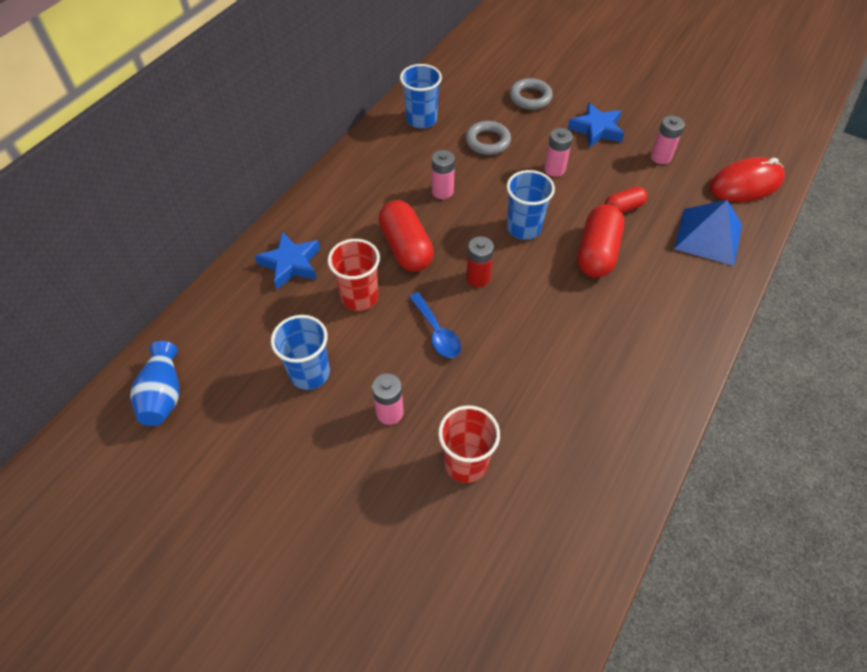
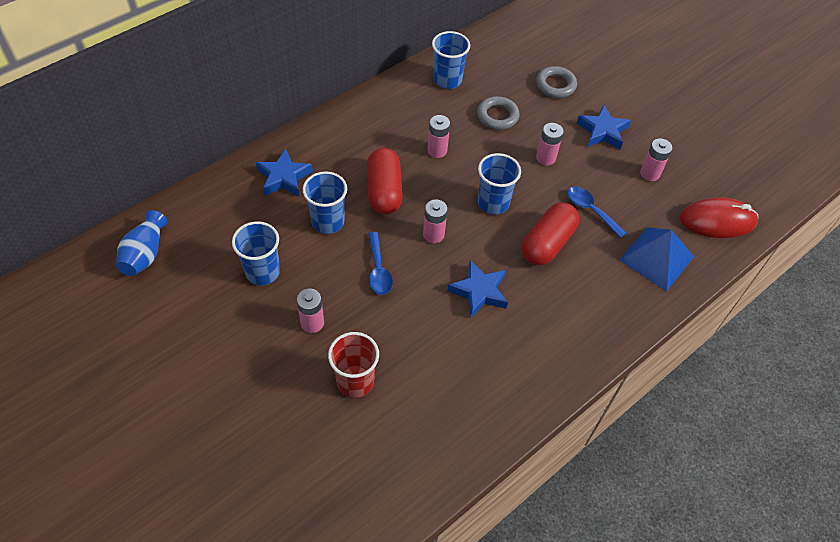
camera: 15 degrees right, 0 degrees up
(359, 297) = (328, 222): red cup -> blue cup
(478, 278) = (433, 234): red battery -> pink battery
(552, 323) = (479, 291): none -> blue star
(623, 208) = (591, 210): red capsule -> blue spoon

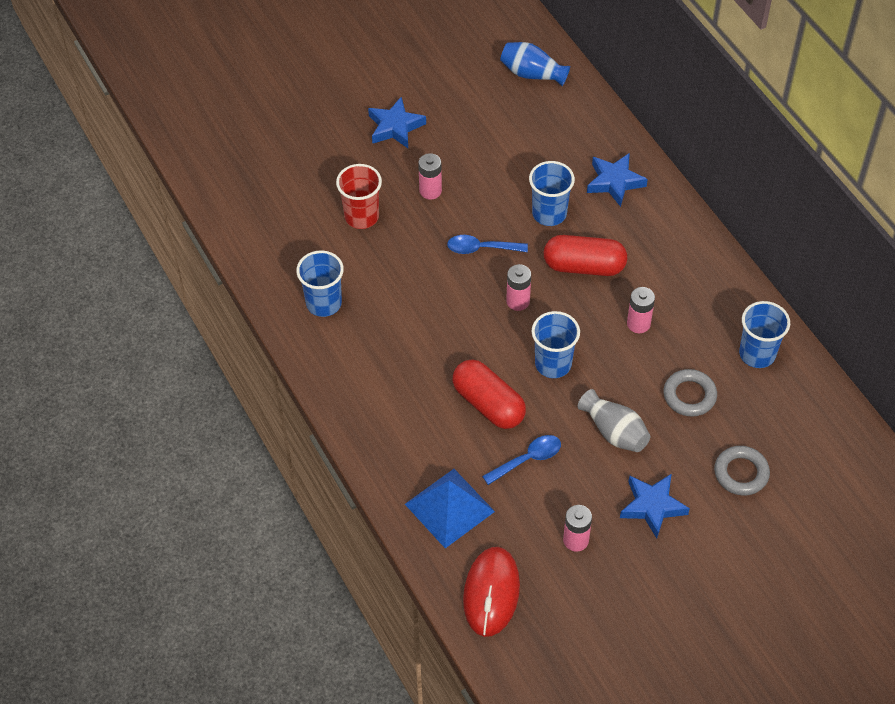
camera: 105 degrees right, 0 degrees up
(262, 272) = (495, 158): blue cup -> blue cup (324, 303)
(479, 291) = (438, 329): blue star -> blue star (395, 127)
(545, 158) = (614, 432): pink battery -> grey vase

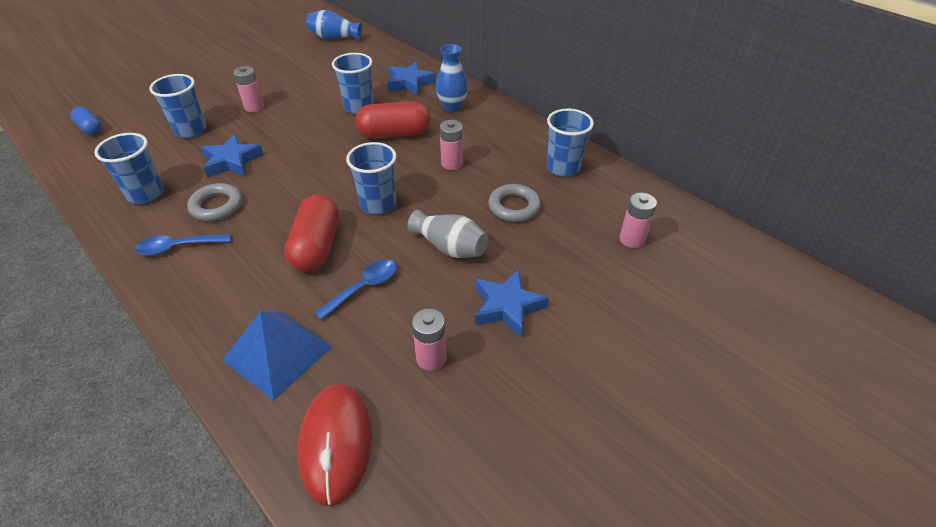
camera: 15 degrees left, 10 degrees down
(255, 192) = (90, 128): none -> blue capsule
(361, 216) = (190, 130): red cup -> blue cup
(395, 127) = (224, 76): blue star -> blue star (232, 161)
(481, 248) = (301, 135): blue spoon -> blue spoon (178, 247)
(488, 404) = (317, 246): red capsule -> red capsule turned 60 degrees clockwise
(518, 301) = (338, 165): pink battery -> pink battery (632, 239)
(657, 234) = (452, 107): none -> blue vase
(741, 473) = (586, 260): grey ring -> grey ring (217, 206)

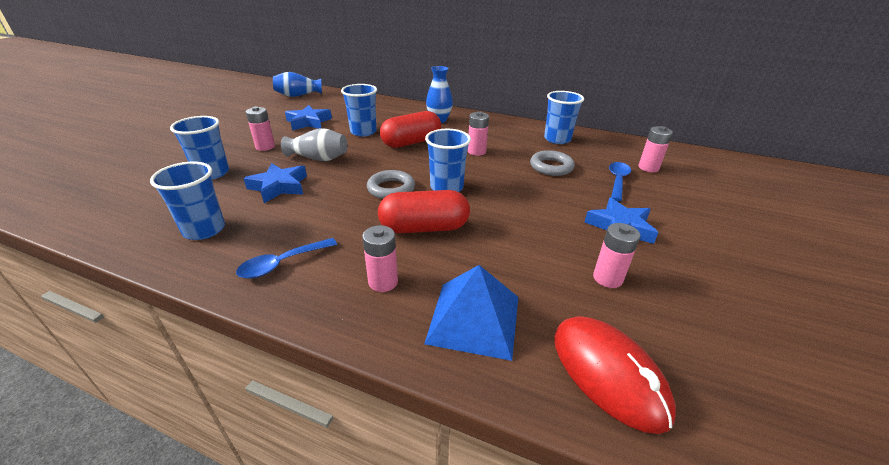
camera: 25 degrees left, 10 degrees down
(90, 128) = (87, 192): blue capsule -> none
(217, 206) = (294, 222): grey ring -> grey ring (391, 189)
(238, 292) = (383, 282): none -> pink battery
(317, 246) = (424, 228): red capsule -> red capsule turned 75 degrees counterclockwise
(364, 287) = (497, 245): blue spoon -> blue spoon (617, 181)
(409, 83) = (390, 112): blue star -> blue star (308, 122)
(450, 247) = (535, 201): grey vase -> grey vase (319, 158)

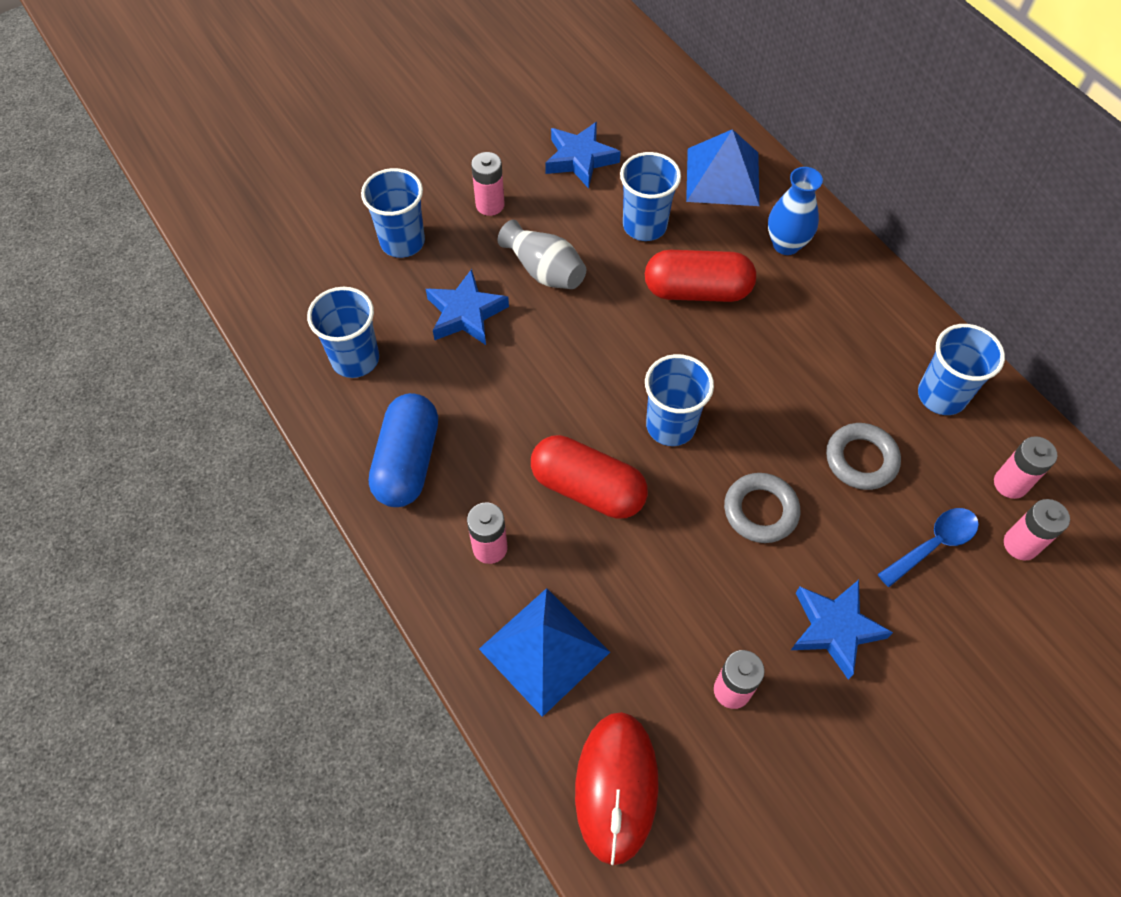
camera: 35 degrees right, 25 degrees up
(282, 264) = (407, 462): blue spoon -> blue capsule
(298, 95) = (606, 59): blue vase -> none
(388, 111) = (722, 176): none -> blue pyramid
(391, 189) = (597, 390): grey ring -> grey ring (760, 511)
(476, 151) = (778, 363): pink battery -> pink battery (1010, 484)

